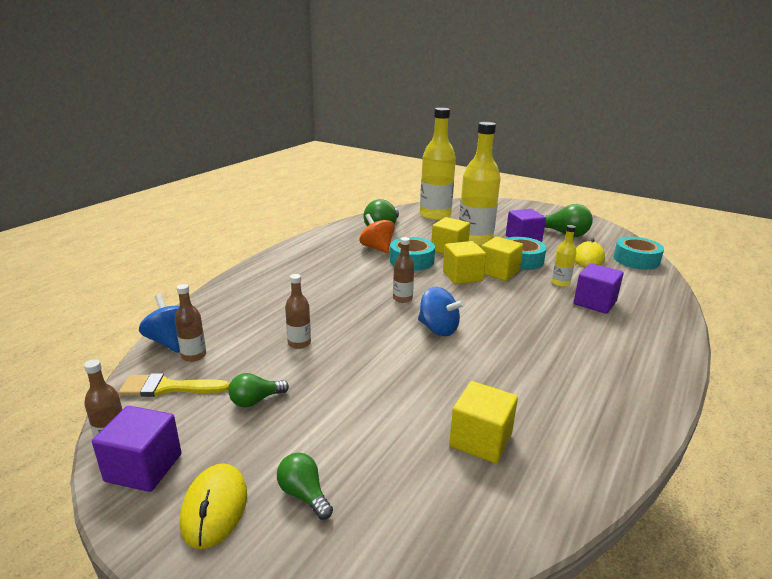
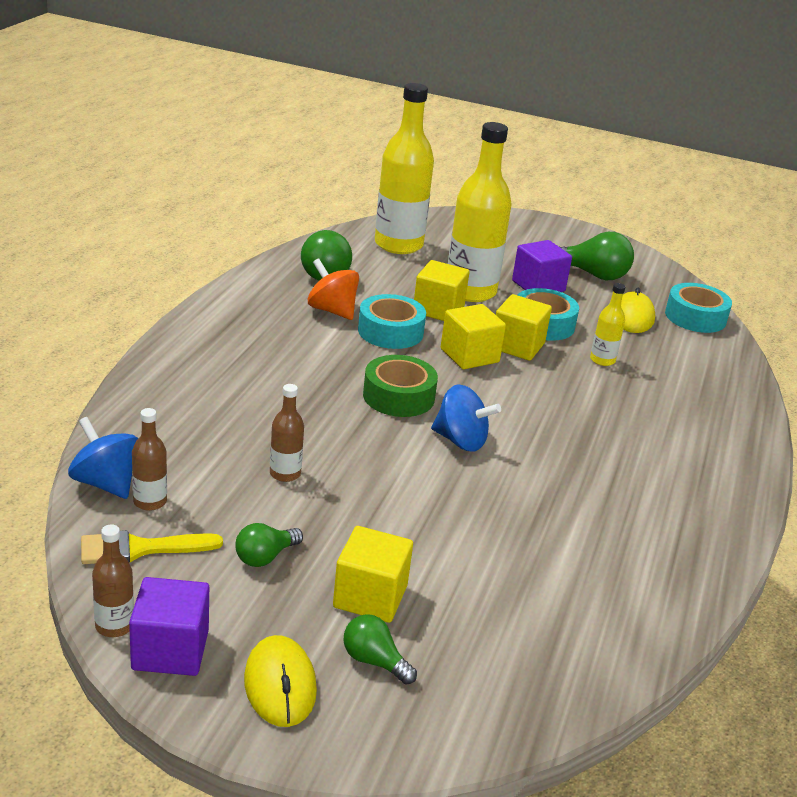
camera: 15 degrees left, 5 degrees up
(402, 298) = (398, 396): brown bottle -> green tape
(480, 440) = (551, 583): yellow cube -> yellow cube (370, 596)
(594, 303) = (650, 389): purple cube -> none

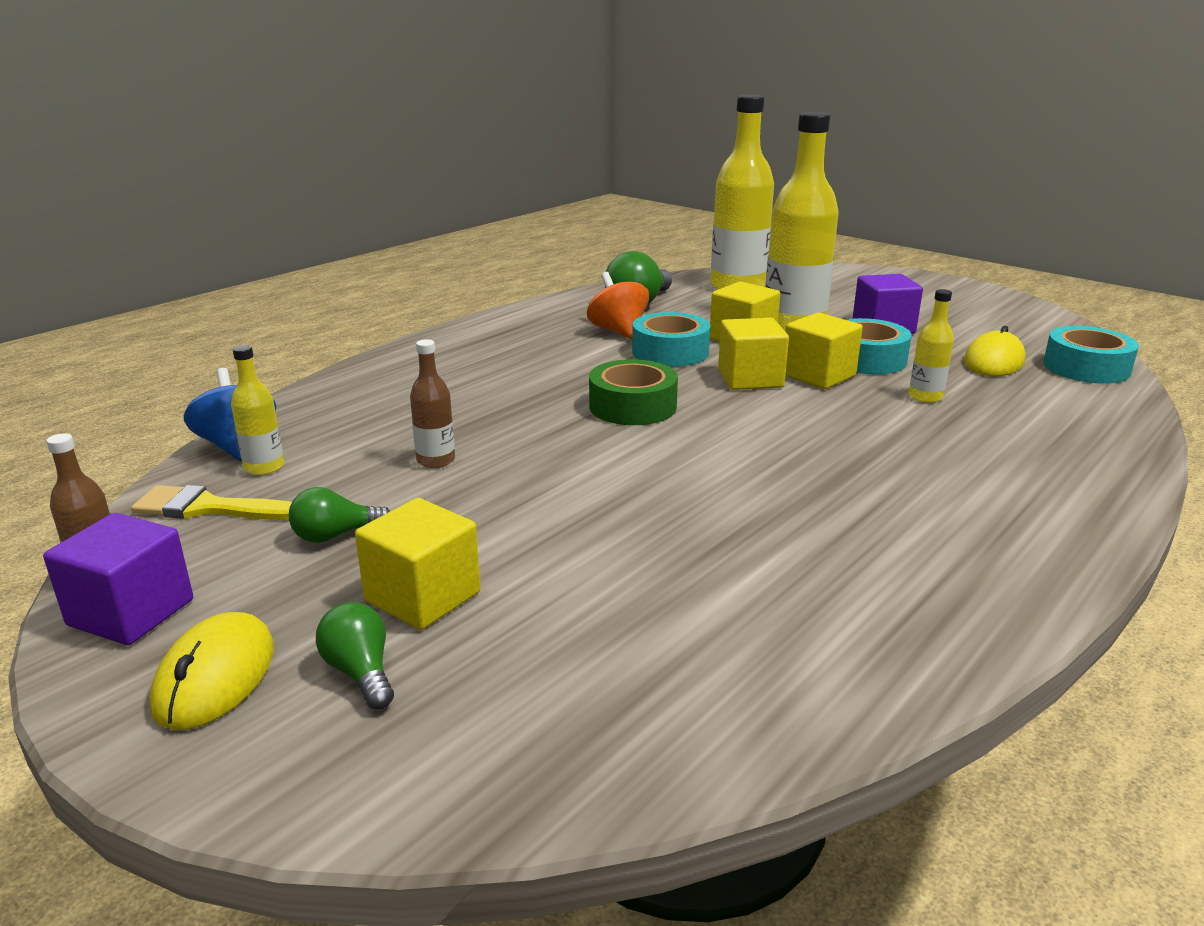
camera: 25 degrees right, 5 degrees down
(150, 502) = (264, 467): brown bottle -> yellow bottle
(461, 441) = (676, 454): blue spinning top -> none
(592, 274) = (961, 322): green light bulb -> none

